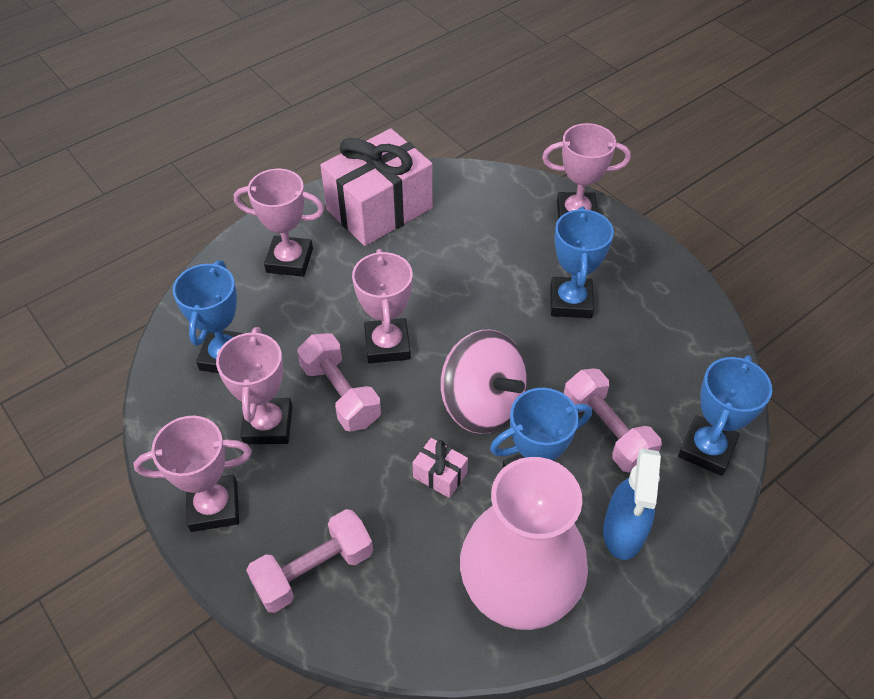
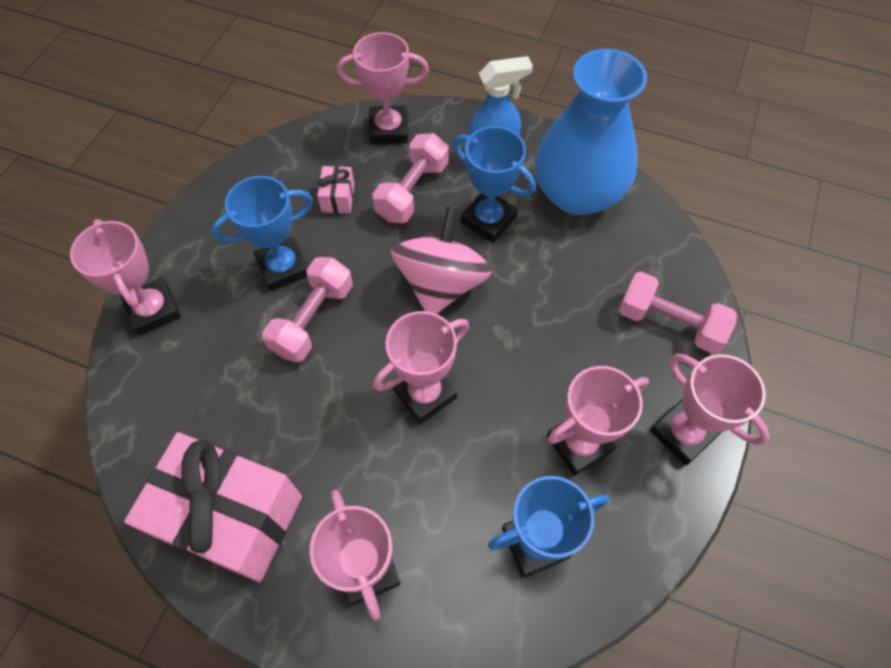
camera: 120 degrees left, 10 degrees up
(340, 394) = (505, 401): pink dumbbell -> pink dumbbell (313, 319)
(440, 475) = (529, 281): pink gift -> pink gift (338, 198)
(519, 586) = (577, 193): pink vase -> blue vase
(706, 449) = (389, 129): blue trophy -> pink trophy

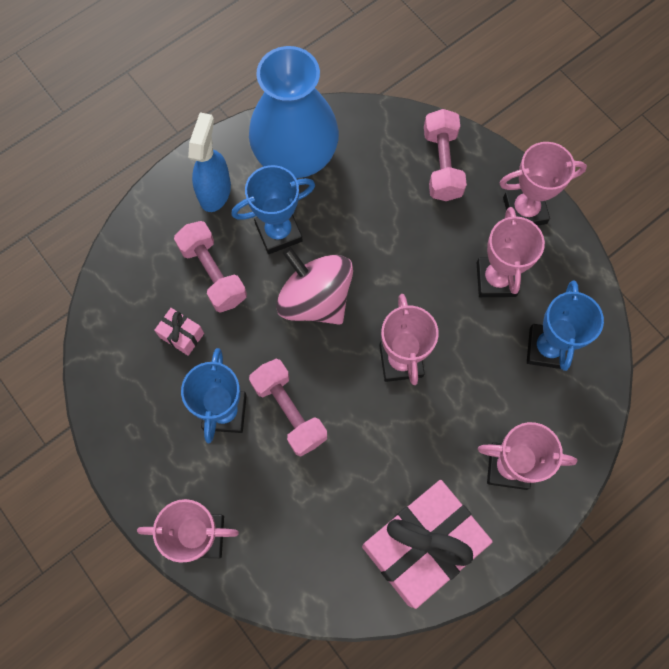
camera: 60 degrees left, 10 degrees up
(389, 129) = (134, 258): pink trophy -> none
(669, 323) = (442, 164): pink dumbbell -> pink dumbbell turned 60 degrees counterclockwise

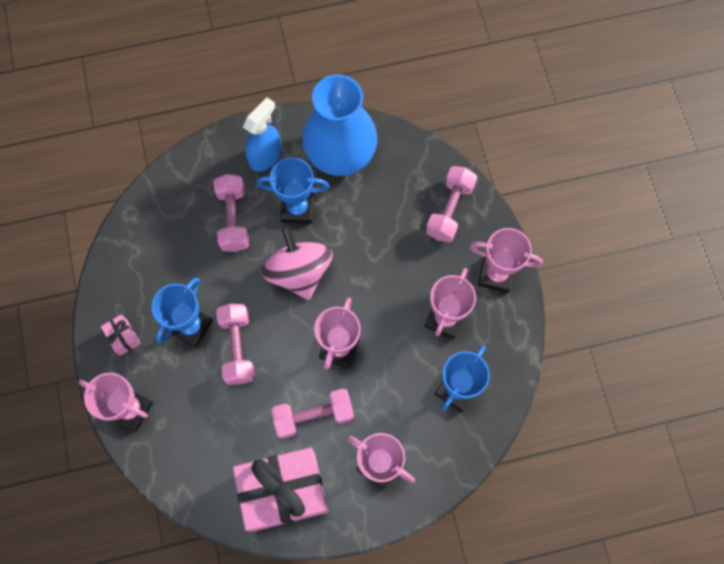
camera: 25 degrees right, 0 degrees up
(181, 335) = (188, 255): pink gift -> pink gift (123, 337)
(410, 447) = (313, 416): none -> pink dumbbell

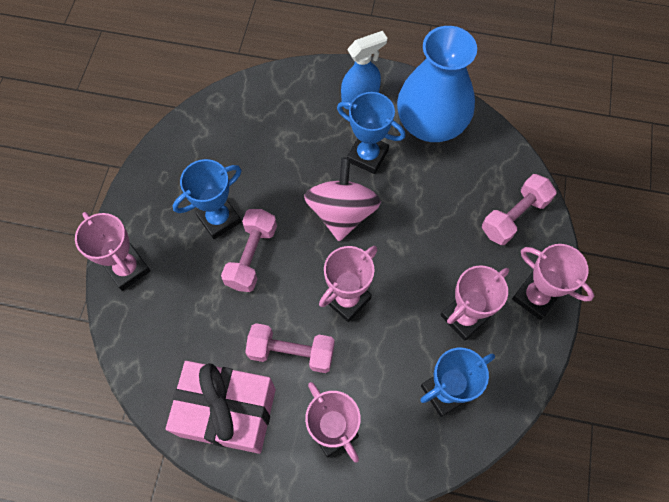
camera: 25 degrees right, 5 degrees down
(123, 337) = (154, 202): pink gift -> none
(233, 219) = (304, 141): pink dumbbell -> none

